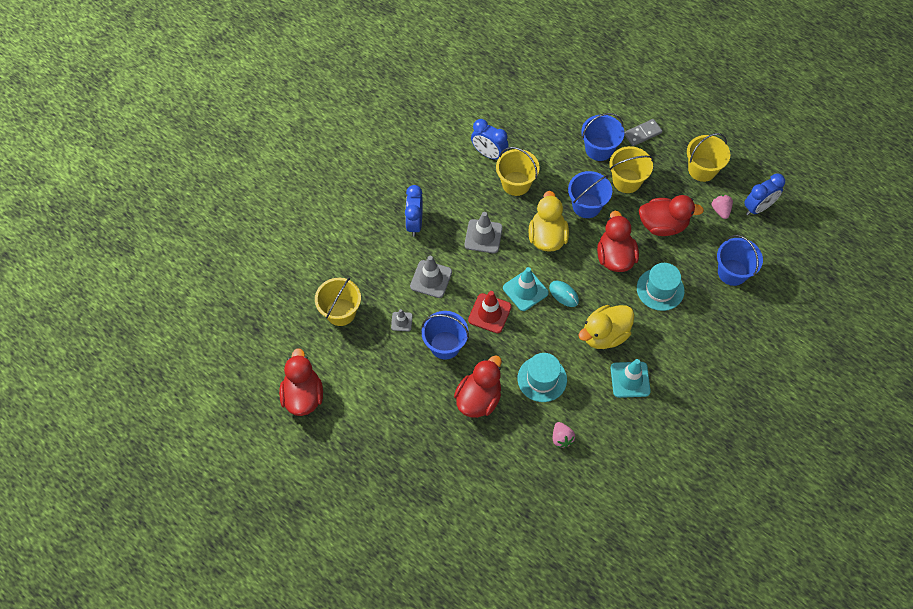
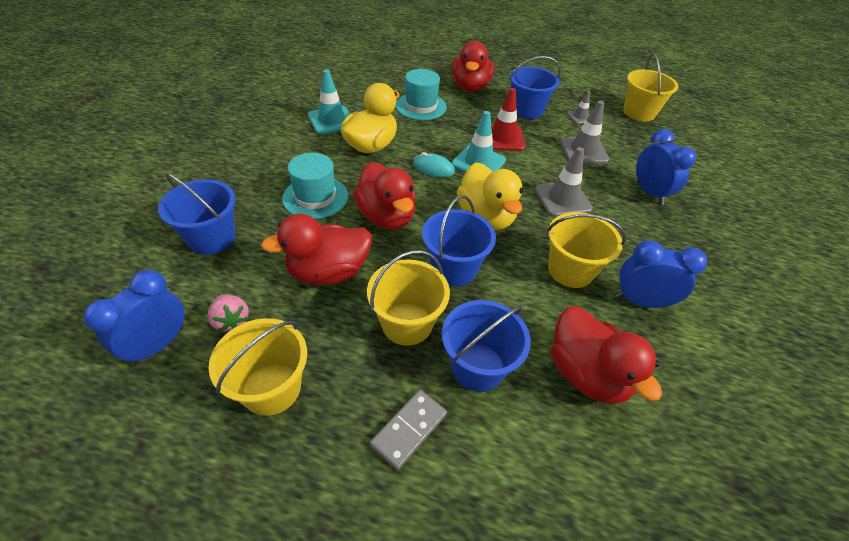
camera: 155 degrees right, 15 degrees down
(303, 396) = (610, 66): red duck -> red duck (586, 374)
(561, 438) = (384, 78): pink strawberry -> none

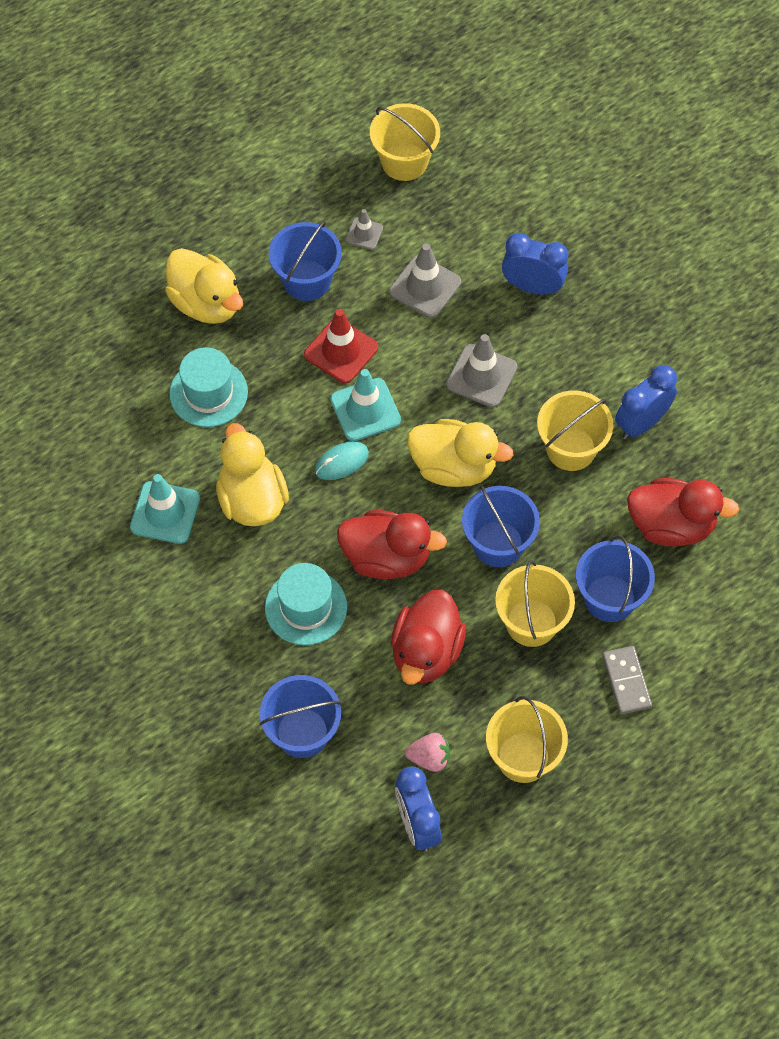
camera: 50 degrees left, 15 degrees up
(470, 87) = (206, 303): red duck -> yellow duck

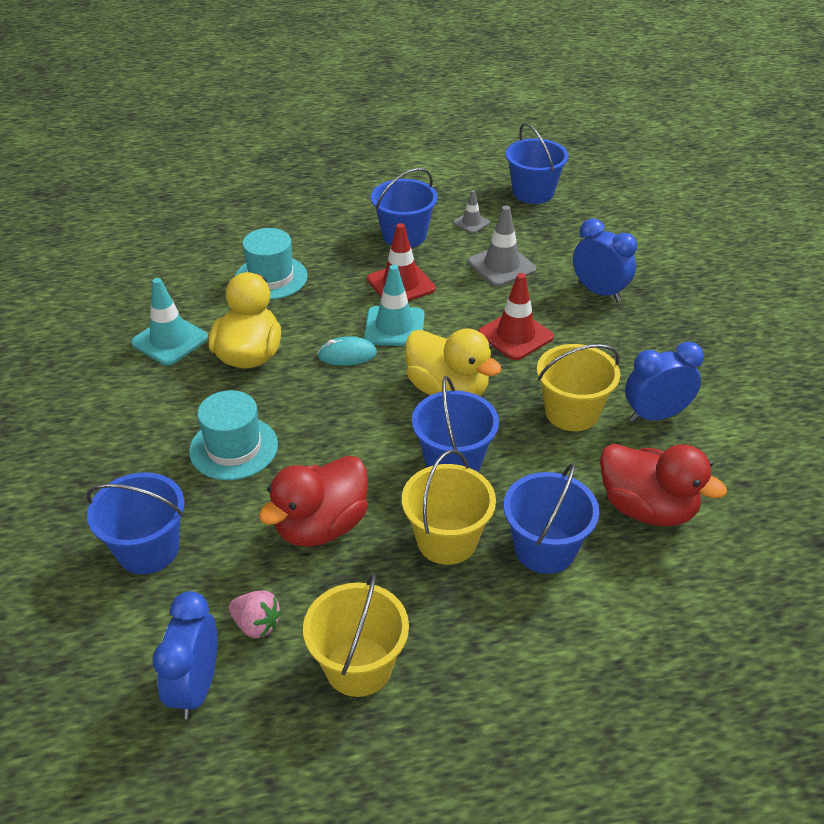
camera: 25 degrees right, 20 degrees down
(206, 303) = (313, 227): yellow duck -> none
(386, 557) = (337, 436): red duck -> none
(404, 161) = (533, 192): yellow bucket -> blue bucket
(481, 376) = (515, 335): grey traffic cone -> red traffic cone
(626, 681) = (521, 635): grey domino -> none

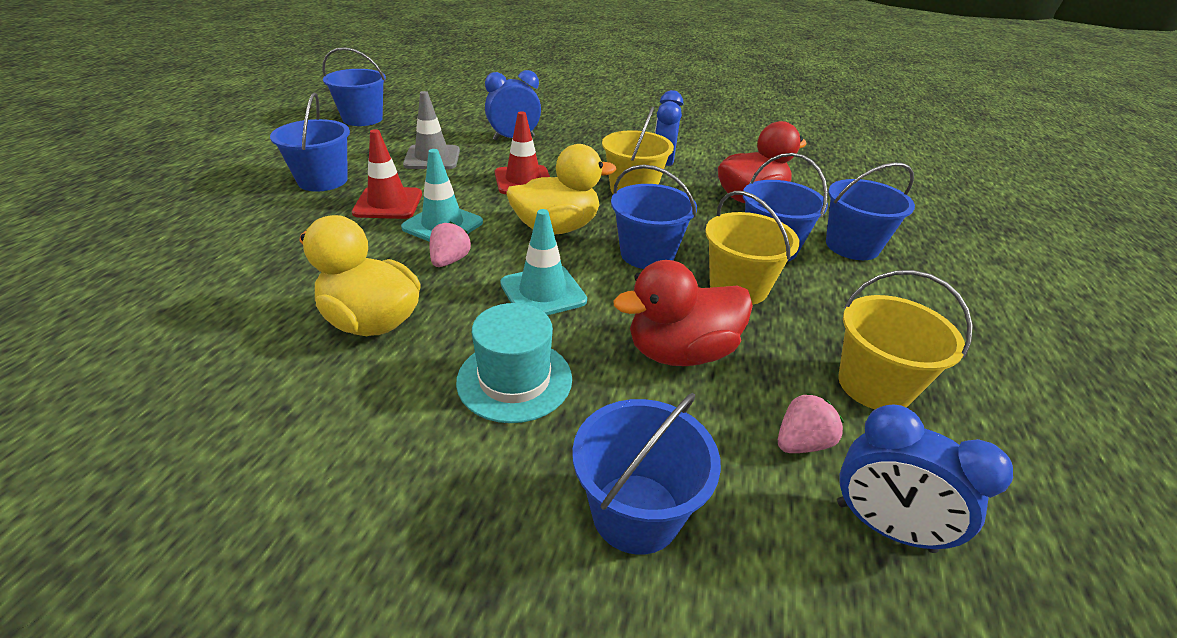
camera: 65 degrees left, 5 degrees down
(170, 340) = (256, 378): turquoise traffic cone -> turquoise traffic cone (543, 292)
(271, 278) = (260, 267): turquoise hat -> none
(321, 526) = (680, 352): red duck -> red duck turned 90 degrees clockwise
(347, 355) = (450, 261): turquoise mouse -> pink strawberry
(471, 222) = (357, 150): grey traffic cone -> none
(613, 620) = (852, 246): none -> blue bucket

